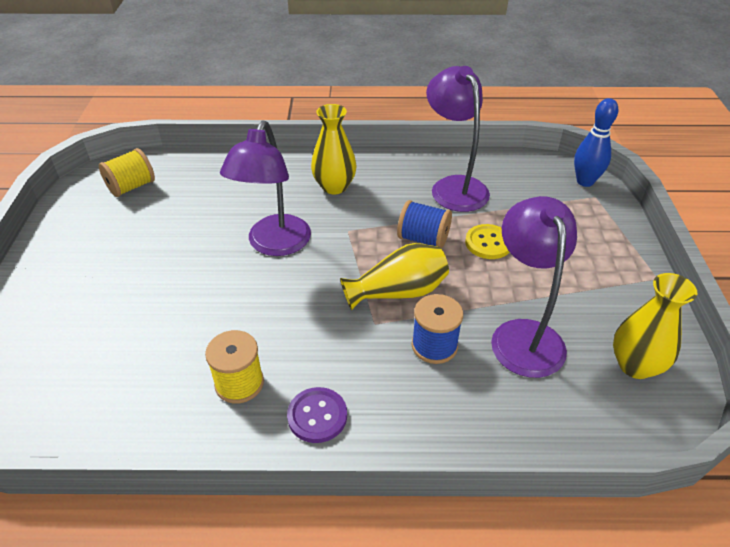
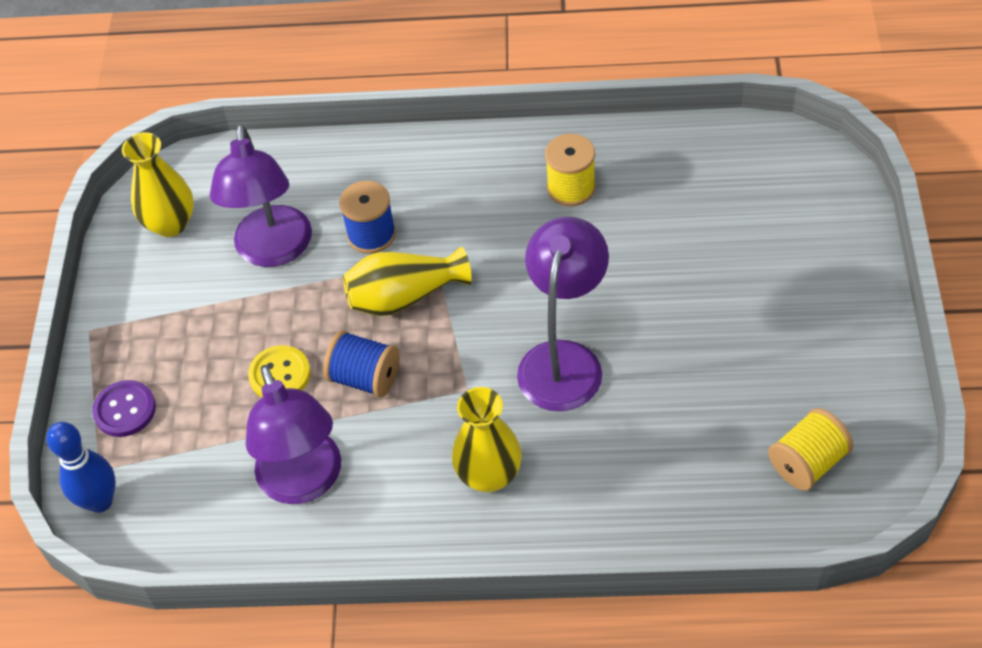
camera: 175 degrees left, 10 degrees up
(317, 416) = (491, 163): purple button -> purple button (125, 410)

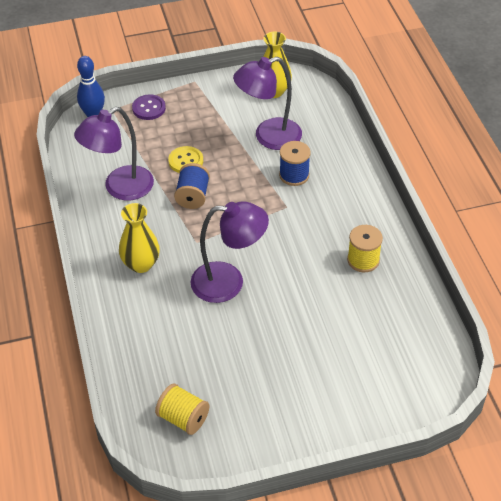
camera: 70 degrees right, 5 degrees down
(404, 296) = (253, 200): yellow vase -> none

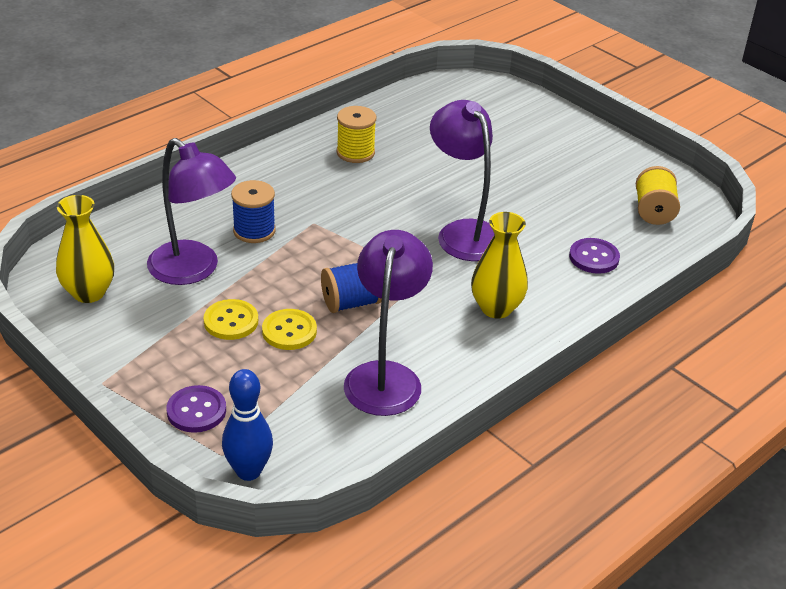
camera: 120 degrees left, 10 degrees down
(120, 188) = (385, 376): purple lamp -> purple lamp turned 105 degrees counterclockwise
(155, 345) = (594, 257): none -> purple button
(211, 140) = (231, 321): none -> yellow button

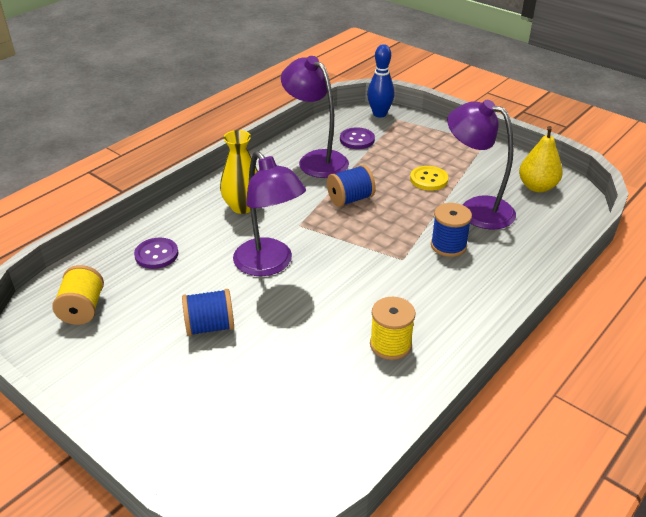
camera: 175 degrees right, 0 degrees up
(89, 292) = (537, 187): yellow vase -> yellow pear
(196, 411) = (422, 134): purple button -> purple button (357, 140)
(289, 331) = (387, 178): yellow button -> none
(385, 376) = (316, 160): purple lamp -> purple lamp turned 135 degrees clockwise
(522, 183) = (210, 326): none -> blue spool

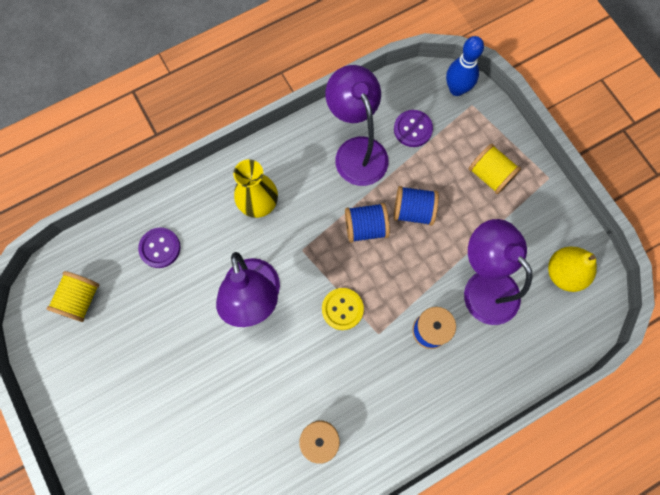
camera: 20 degrees right, 35 degrees up
(210, 326) = (178, 361): blue spool -> blue spool (413, 211)
(428, 179) = (457, 223): yellow button -> yellow button (342, 309)
(437, 150) = (490, 175): none -> yellow spool

